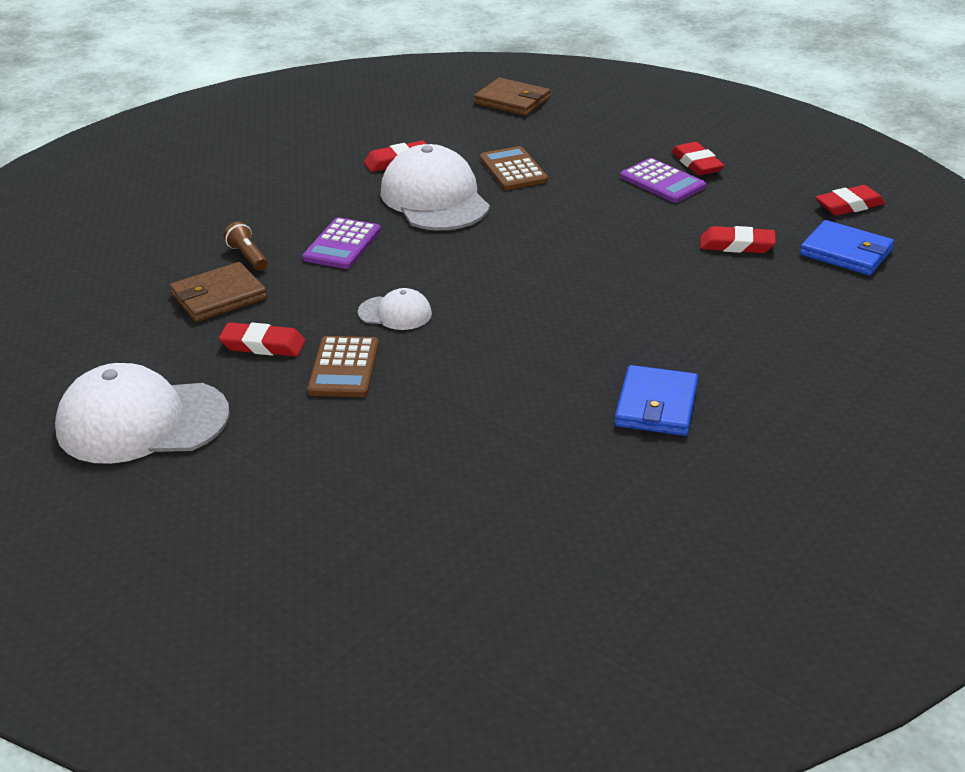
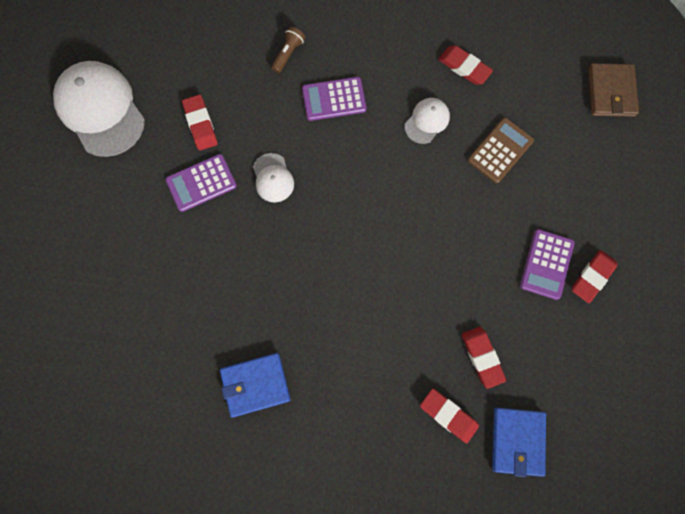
camera: 60 degrees right, 40 degrees up
(219, 296) = (236, 67): brown wallet -> none
(344, 368) = (201, 183): brown calculator -> purple calculator
(435, 198) = (427, 121): white cap -> white cap, size x0.49
(849, 205) = (594, 419): red eraser -> red eraser (448, 415)

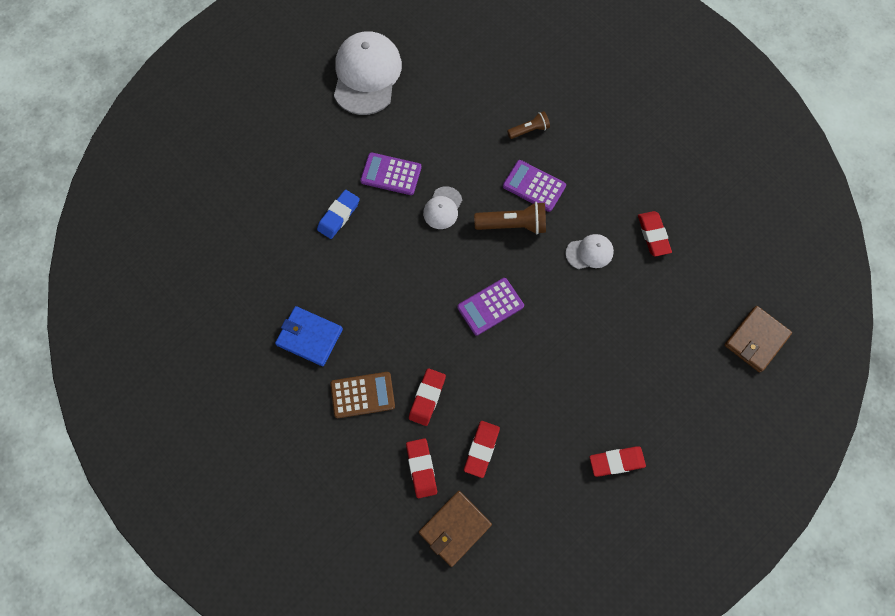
camera: 40 degrees right, 5 degrees down
(186, 256) = (338, 216): none -> blue eraser
(200, 124) = (425, 134): red eraser -> red eraser (427, 398)
(345, 146) = (513, 225): none -> brown flashlight
(500, 150) = (627, 315): brown calculator -> brown calculator (362, 395)
(517, 441) = (455, 528): blue wallet -> brown wallet
(546, 264) = (589, 424): purple calculator -> purple calculator (490, 306)

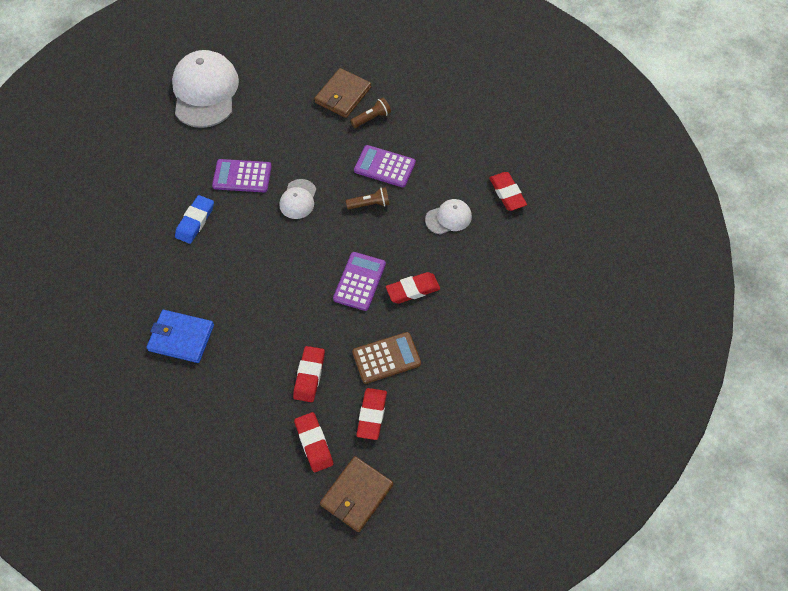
camera: 10 degrees left, 10 degrees down
(362, 395) = (243, 383): brown calculator -> brown calculator (386, 358)
(490, 306) = (359, 281): purple calculator -> purple calculator turned 150 degrees clockwise
(513, 225) = (370, 204): brown flashlight -> brown flashlight, size x0.61
(616, 462) = (508, 404): red eraser -> red eraser (413, 290)
(756, 340) = (622, 271): brown wallet -> brown wallet (343, 95)

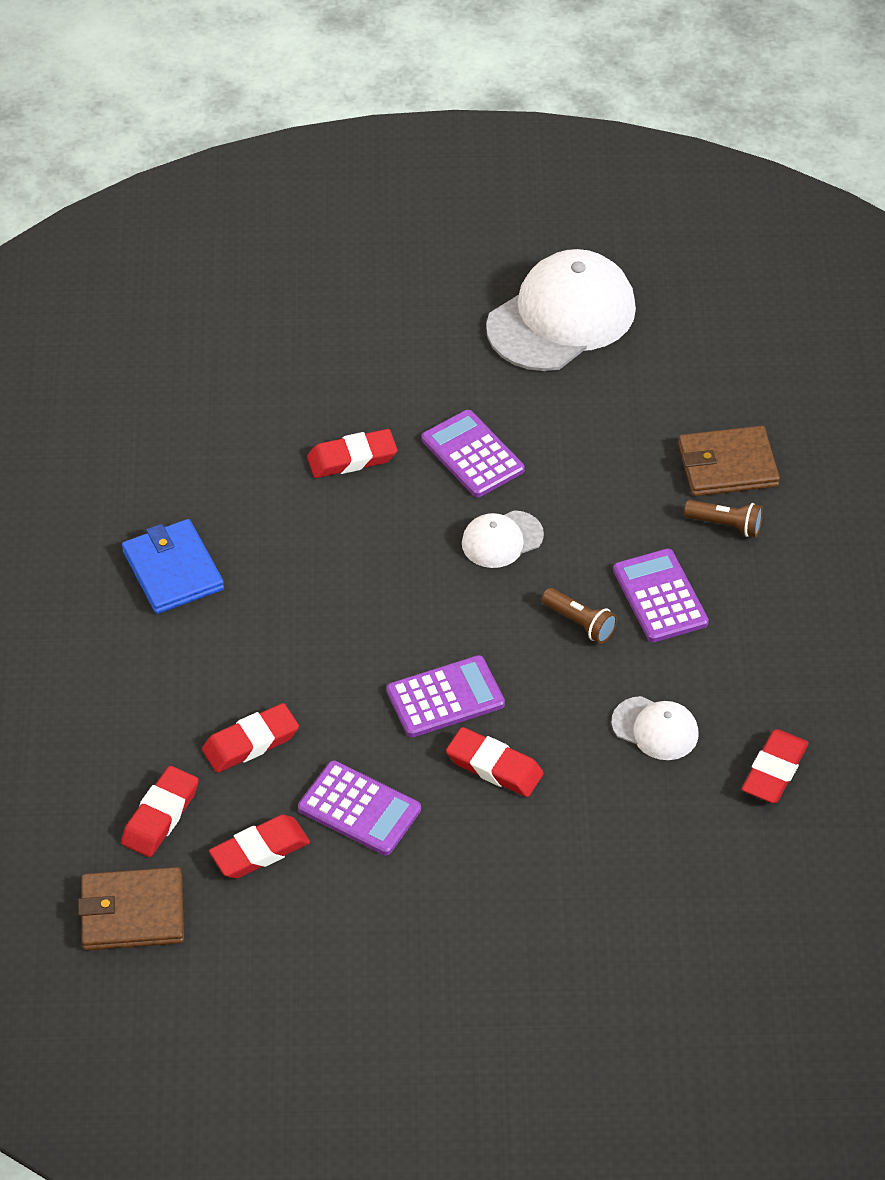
camera: 50 degrees right, 10 degrees down
(195, 221) = (352, 458): blue eraser -> red eraser
(386, 358) = (359, 809): brown calculator -> purple calculator

